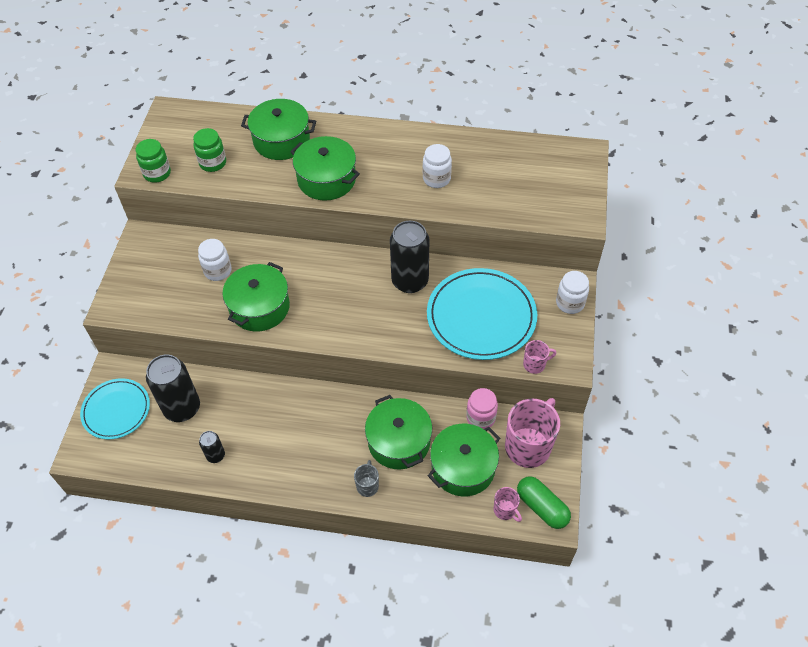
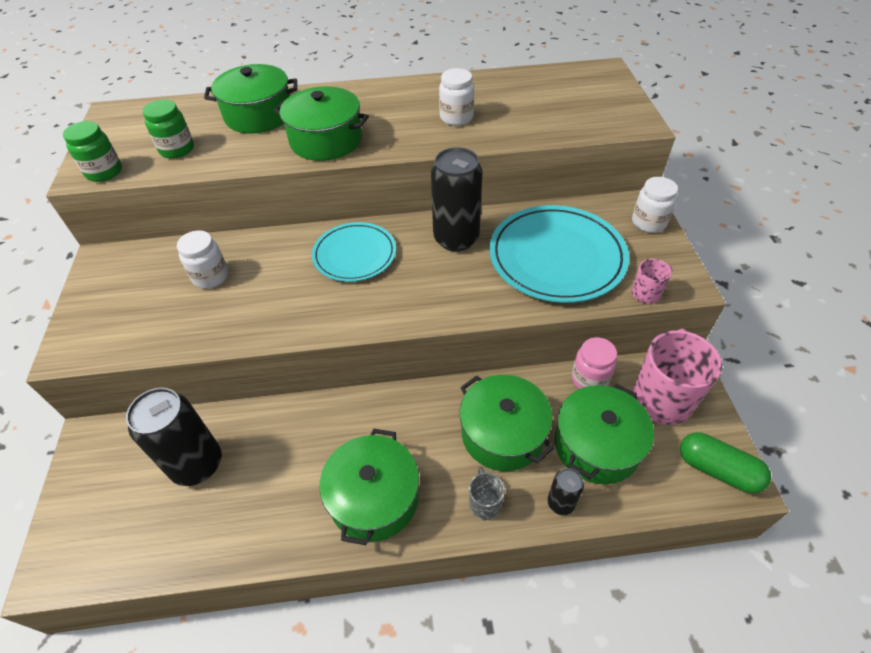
camera: 15 degrees left, 5 degrees down
(116, 410) = (100, 491): turquoise plate -> turquoise plate (354, 254)
(215, 455) = (259, 518): black can -> black can (560, 503)
(259, 307) = (277, 306): green pot -> green pot (374, 498)
(505, 510) = (675, 487): pink mug -> none

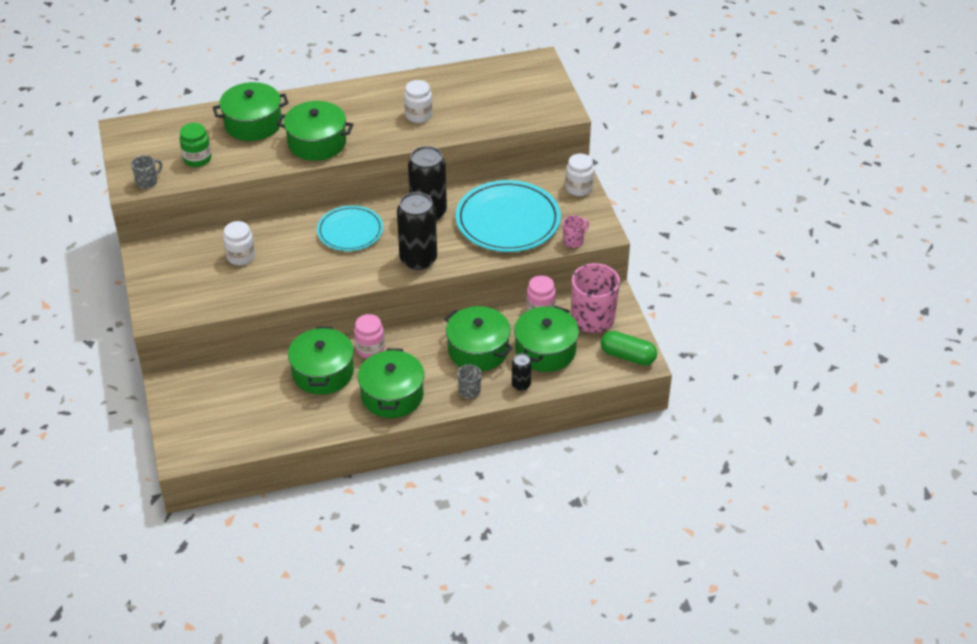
camera: 10 degrees left, 5 degrees down
(104, 172) = (147, 182): green jar -> grey mug
(197, 464) = (258, 389): black can -> black can (418, 259)
(289, 446) = (323, 372): none -> green pot
(359, 416) = (370, 349): none -> pink jar

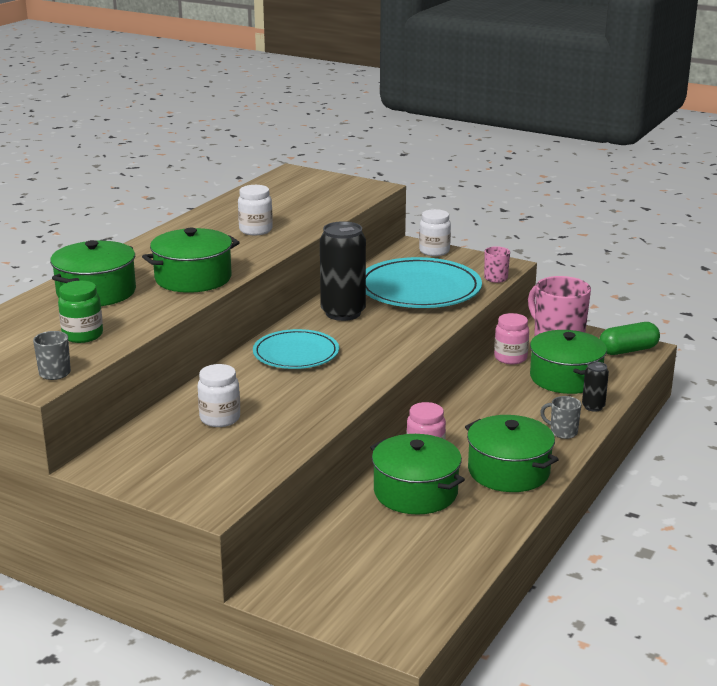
camera: 45 degrees left, 20 degrees down
(418, 259) = (397, 342): black can -> none
(478, 350) = (515, 405): green pot -> none

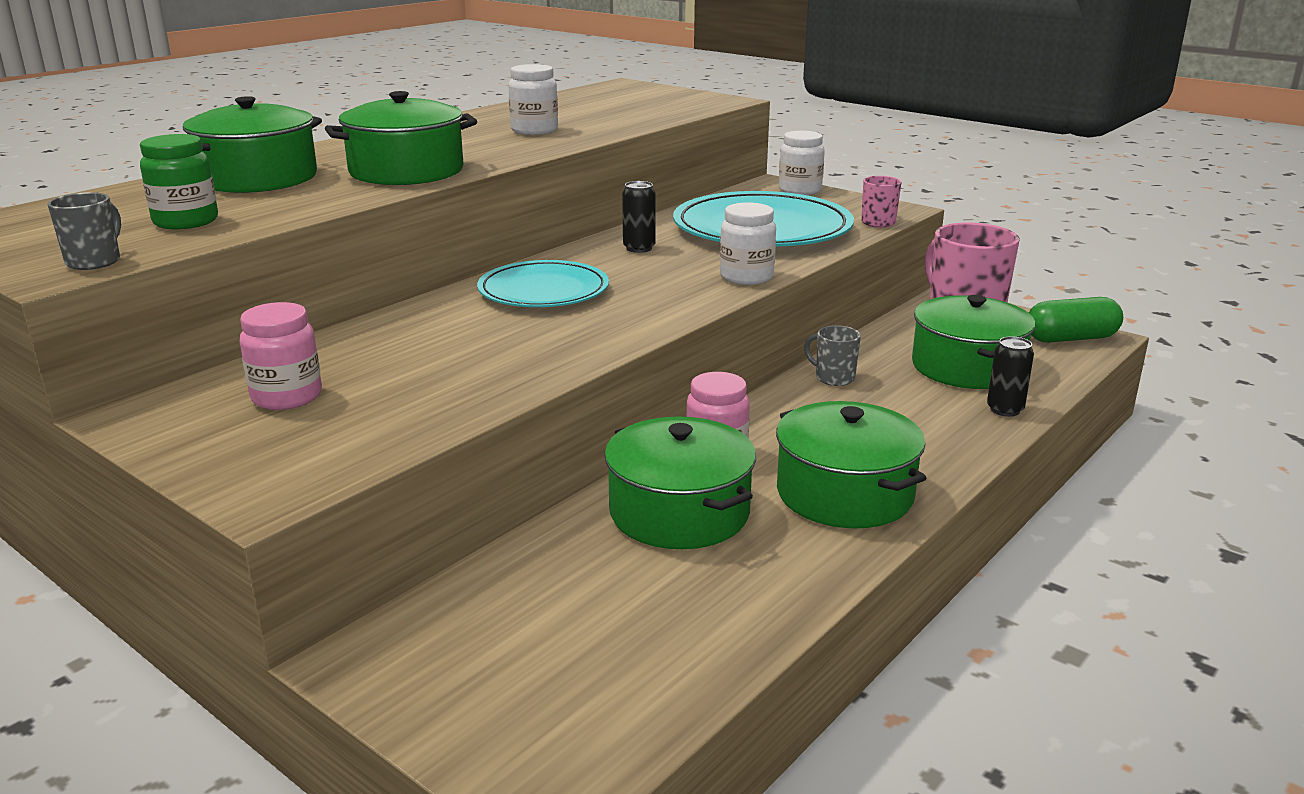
camera: 10 degrees right, 0 degrees up
(220, 418) = (375, 365): white jar -> white jar (746, 277)
(343, 313) = (639, 248): black can -> black can, size x0.49
(510, 358) = (888, 336): pink jar -> pink jar (287, 397)
(562, 432) = (948, 442): grey mug -> grey mug (833, 378)

